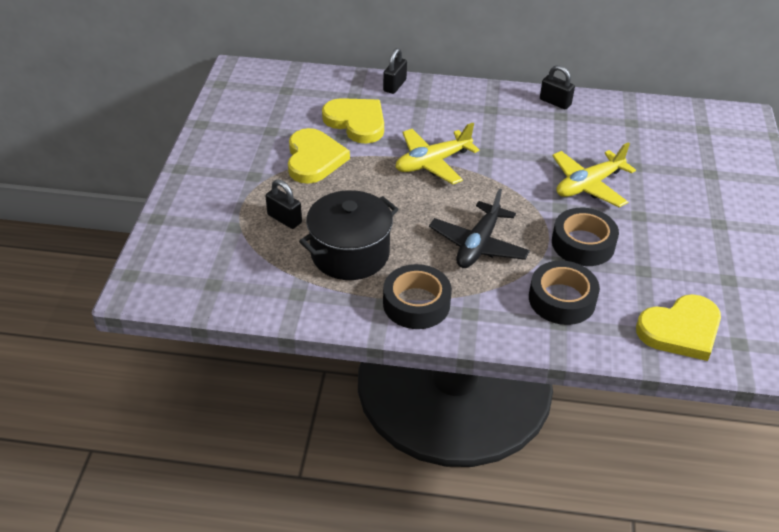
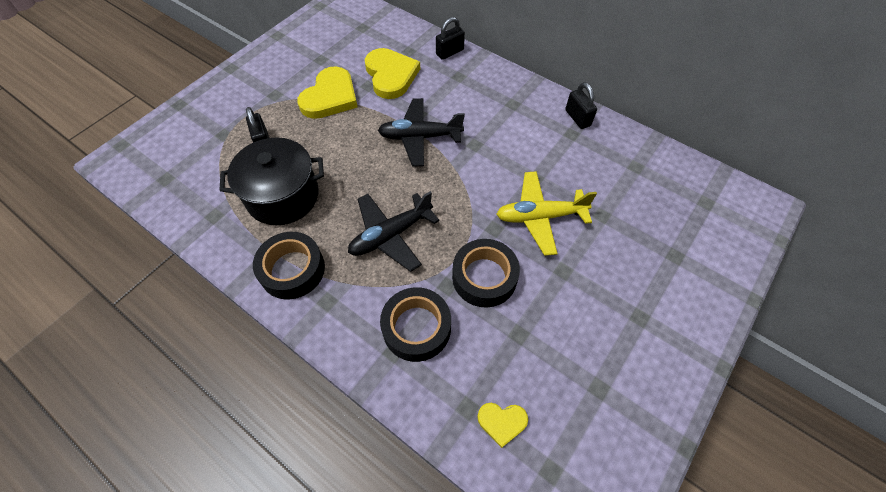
camera: 30 degrees right, 15 degrees up
(432, 163) = (420, 137): yellow plane -> black plane
(680, 330) = (502, 422): yellow heart -> yellow heart, size x0.51

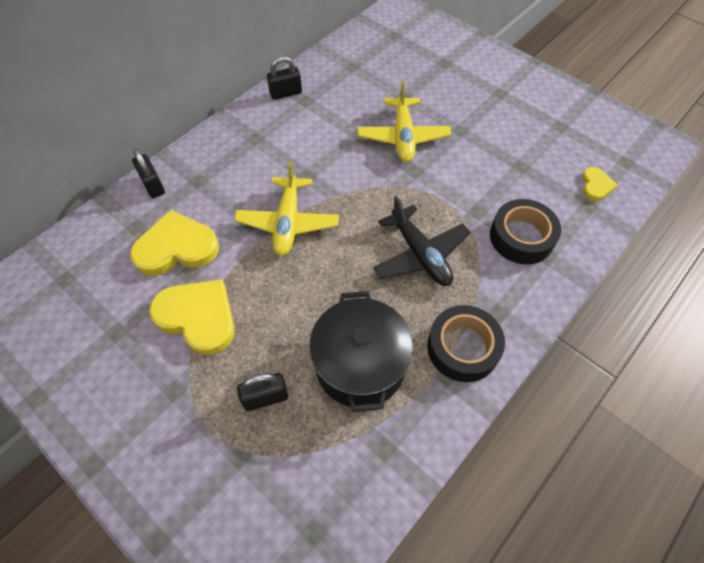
camera: 85 degrees left, 0 degrees up
(420, 137) = (288, 223): black plane -> yellow plane
(484, 277) = (467, 183): black tape -> none

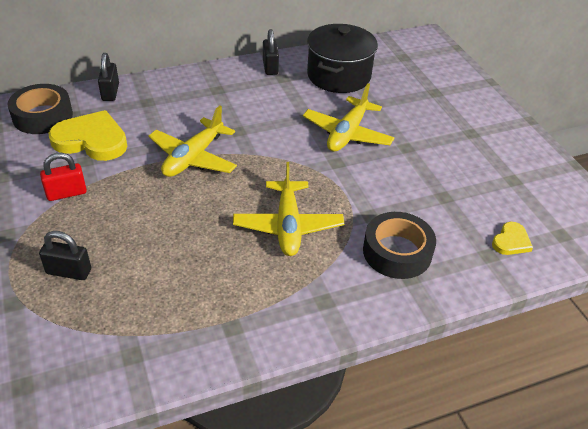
camera: 25 degrees right, 15 degrees down
(198, 317) = (66, 193): yellow heart -> red padlock
(286, 93) = (270, 67): black padlock -> black padlock turned 75 degrees clockwise
(360, 365) = (164, 284): black pot -> black pot (338, 76)
(420, 254) = (288, 226): black plane -> yellow plane
(463, 348) = (266, 313): black tape -> black tape (42, 116)

